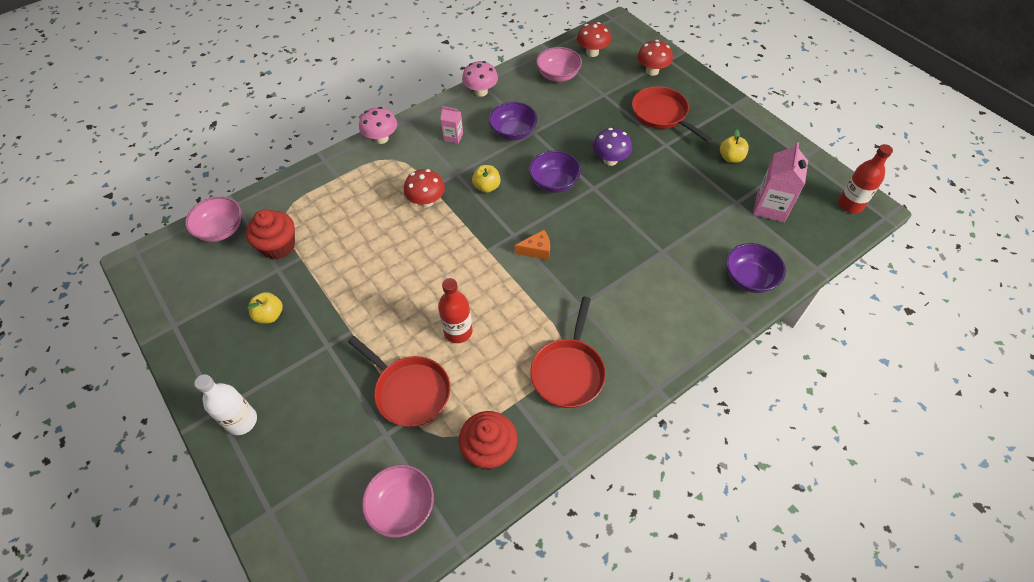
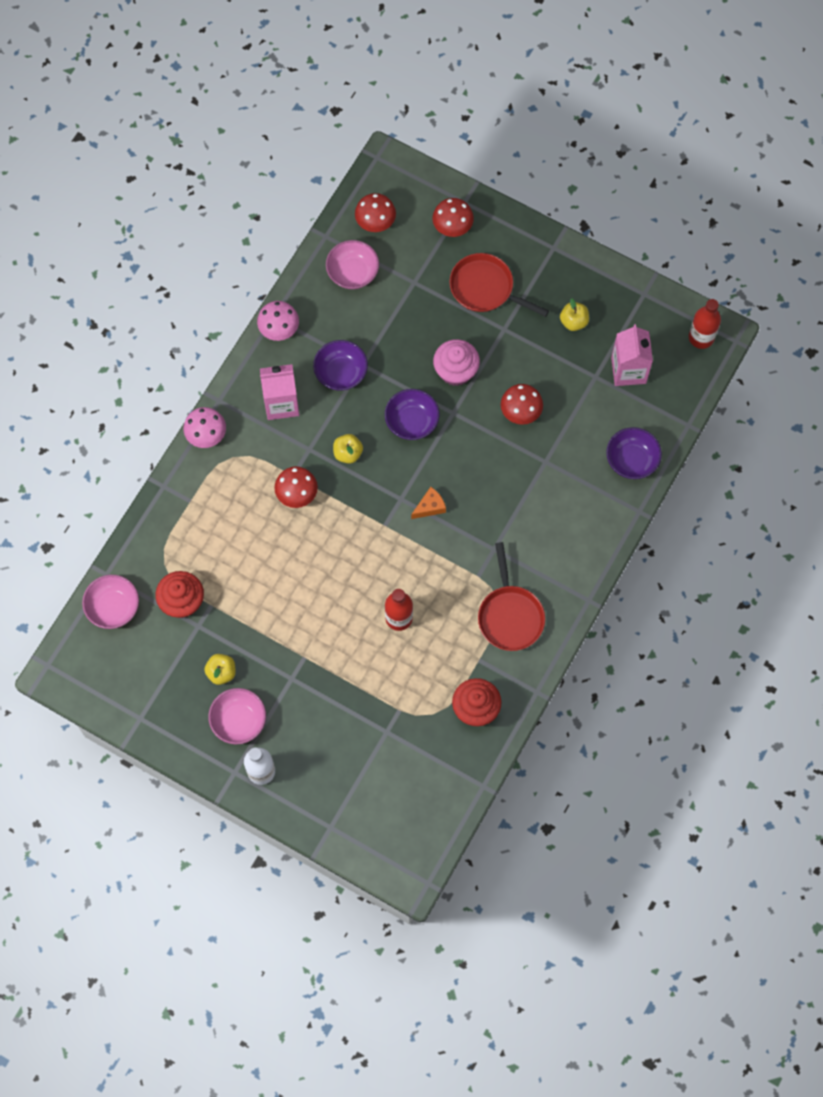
camera: 25 degrees left, 15 degrees up
(402, 507) = (430, 779): pink bowl -> pink bowl (239, 721)
(409, 391) = (385, 688): red pan -> none
(453, 137) = (281, 403): pink carton -> pink carton, size x1.82
(610, 160) = (455, 371): purple mushroom -> pink cupcake
(655, 206) = (520, 412): none -> red mushroom

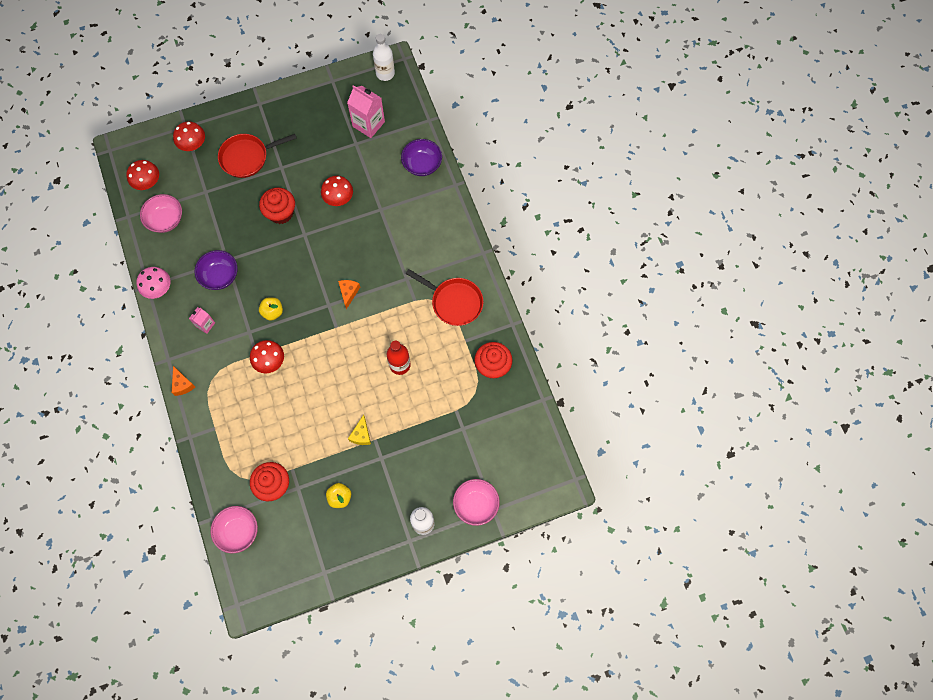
camera: 50 degrees left, 0 degrees up
(206, 435) = (182, 384): pink mushroom -> orange cheese
(239, 721) = (379, 511): pink bowl -> pink bowl (476, 504)
(281, 403) = (205, 325): pink carton -> pink carton, size x0.55
(298, 641) = (361, 435): none -> yellow cheese
(412, 421) = (288, 261): purple bowl -> none
(455, 371) = (281, 213): pink cupcake -> red cupcake
(573, 321) = (313, 128): yellow apple -> none
(701, 337) = (385, 73): red bottle -> white bottle

